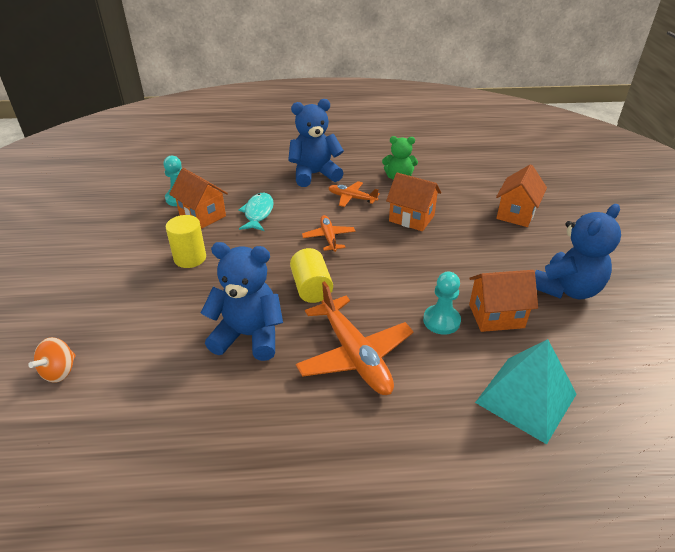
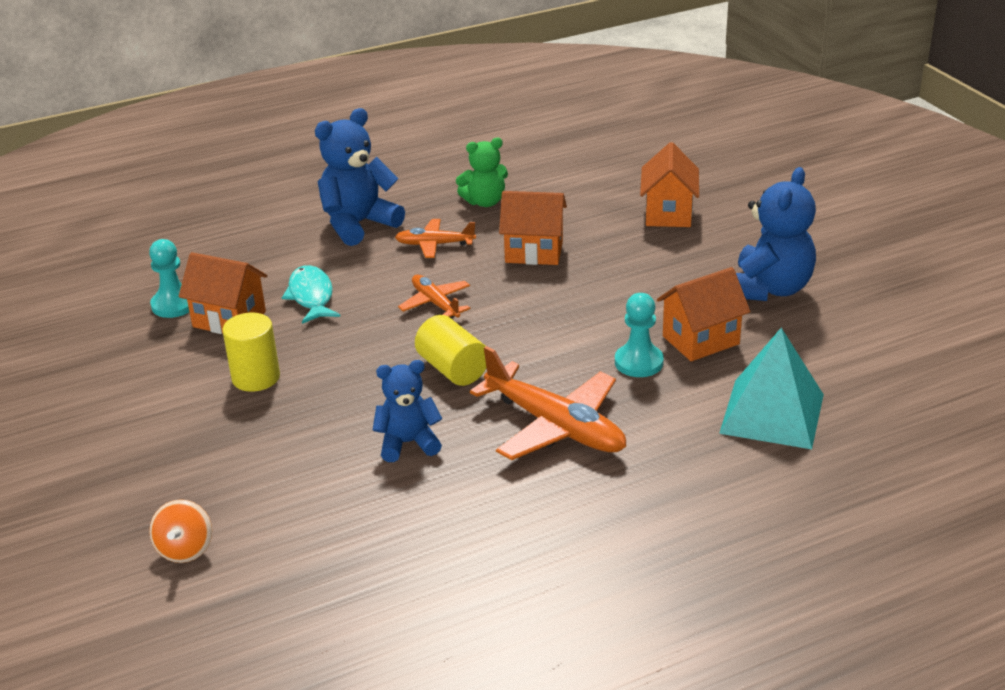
camera: 20 degrees left, 5 degrees down
(248, 336) = (408, 443): blue teddy bear -> blue teddy bear, size x0.64

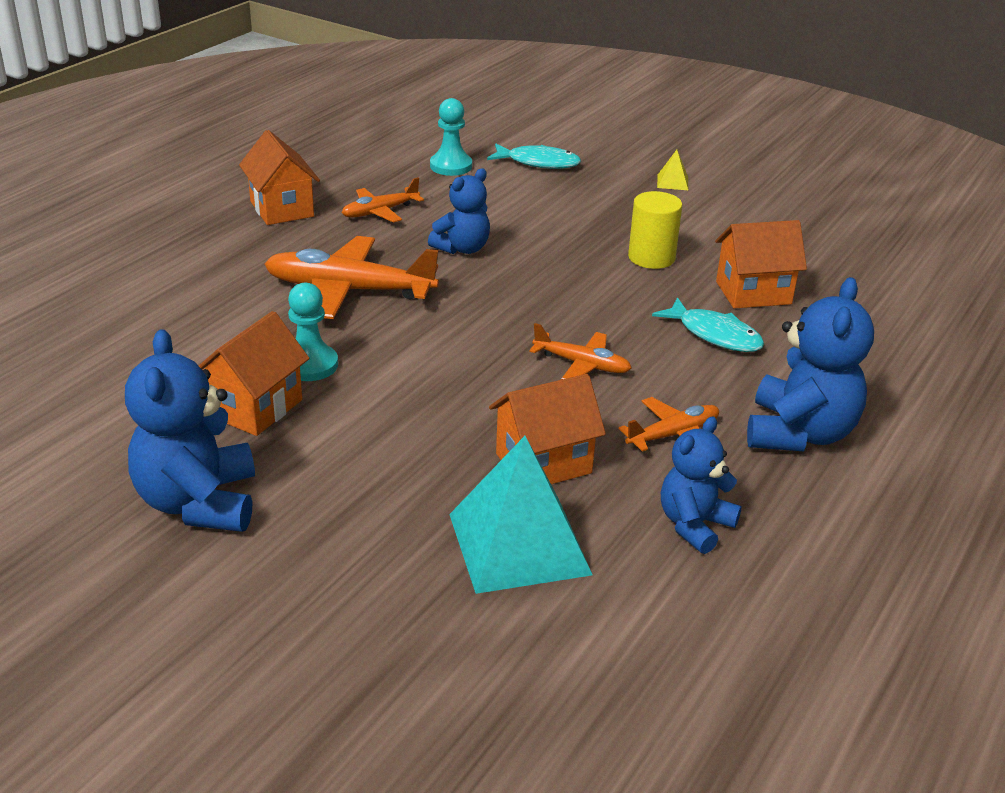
camera: 145 degrees right, 0 degrees up
(95, 464) = (672, 182): none -> yellow pyramid
(174, 305) = (824, 290): turquoise pawn -> turquoise pawn (451, 166)
(185, 549) = (538, 163): orange spinning top -> turquoise fish
(441, 525) = (380, 212): none -> orange plane
(453, 369) = (489, 309): yellow cylinder -> none
(485, 202) = (694, 525): green teddy bear -> blue teddy bear
(668, 214) = (413, 596): orange house -> orange house (281, 209)
(772, 413) = (143, 354): turquoise pyramid -> turquoise pyramid (519, 544)

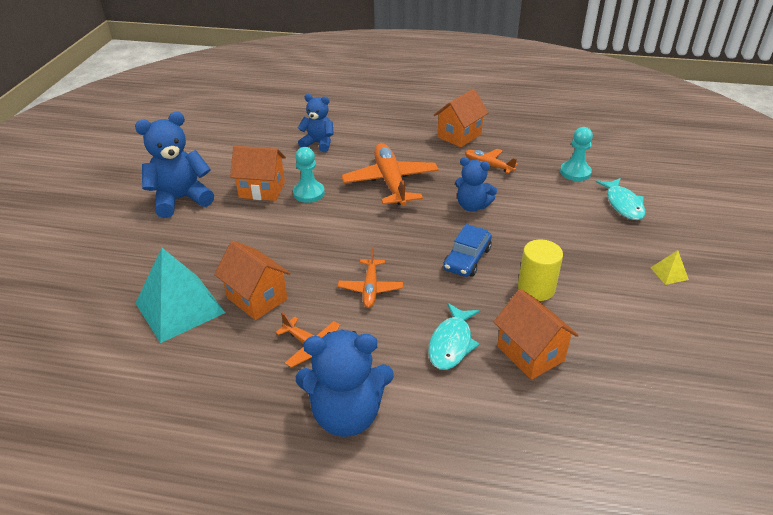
camera: 70 degrees right, 5 degrees up
(569, 283) = (467, 259): none -> blue car
(694, 525) = (219, 377): blue teddy bear -> blue teddy bear (318, 143)

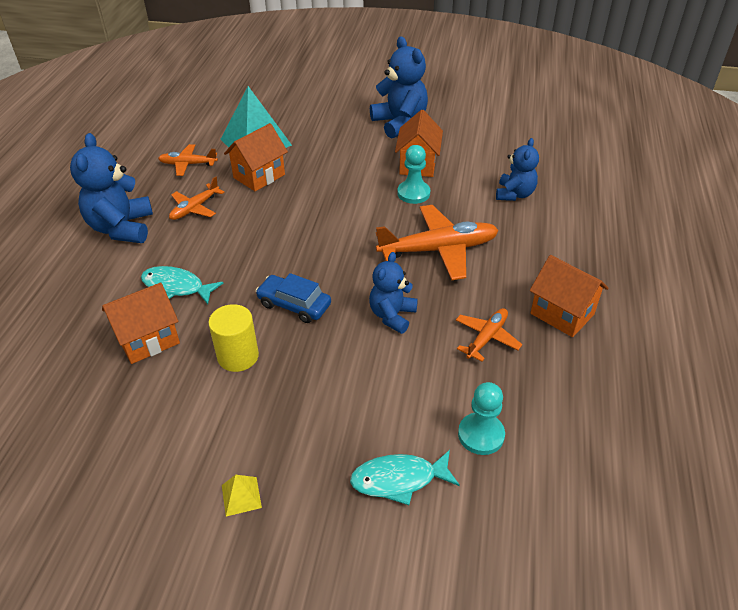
camera: 90 degrees right, 5 degrees up
(370, 288) = (260, 237): orange plane -> orange plane (188, 164)

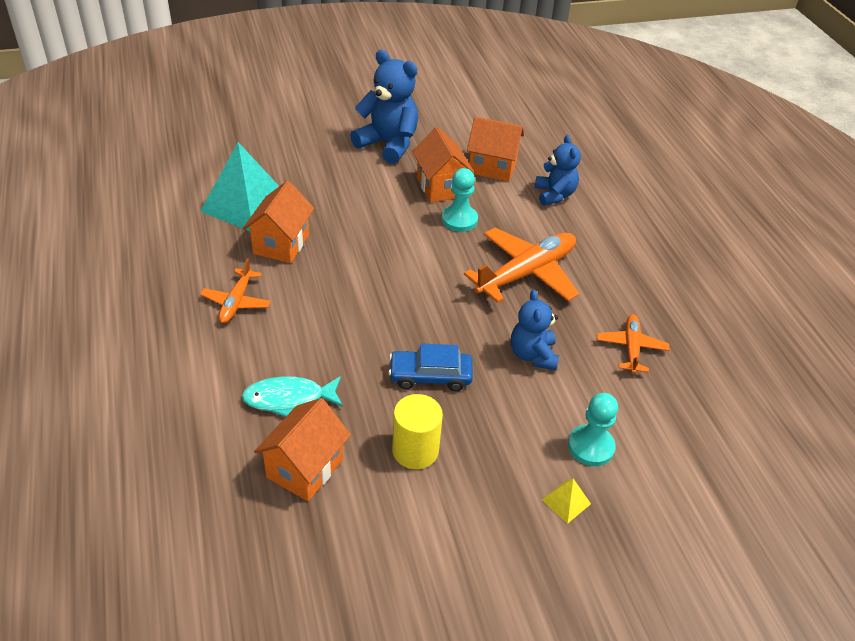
camera: 30 degrees left, 0 degrees up
(122, 228) = (166, 351): blue teddy bear -> none
(188, 164) = (185, 252): orange plane -> none
(241, 496) = (528, 588): yellow pyramid -> yellow pyramid (566, 501)
(399, 479) = (653, 511): turquoise fish -> none
(481, 435) = (690, 441): turquoise pawn -> turquoise pawn (591, 447)
(562, 314) = (676, 303): orange house -> orange house (492, 167)

